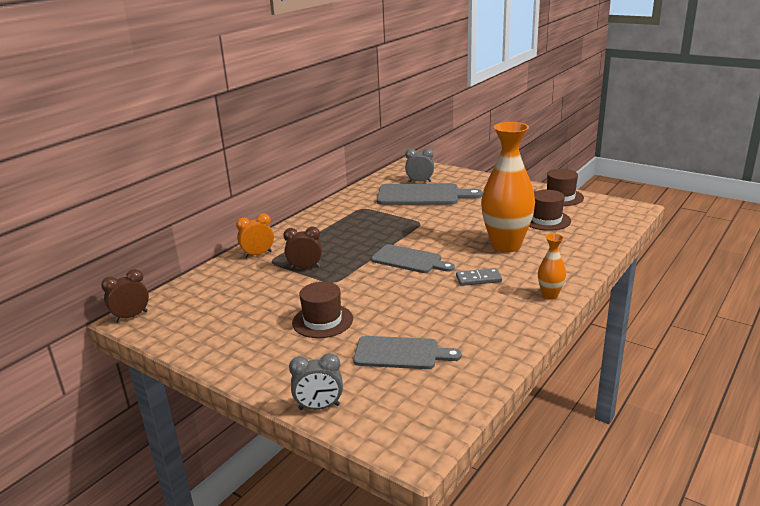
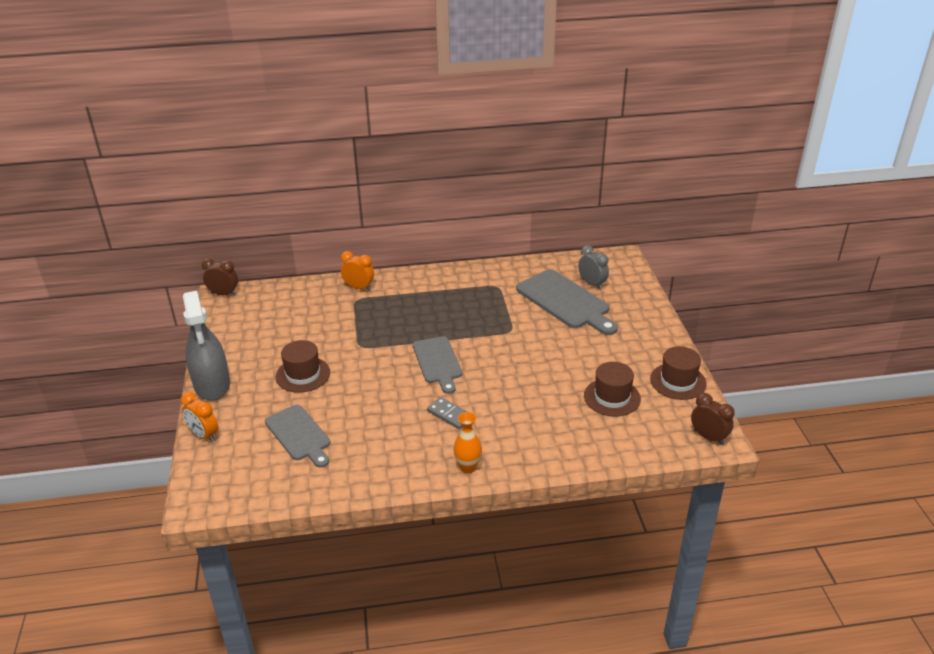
camera: 45 degrees right, 10 degrees up
(252, 373) = (212, 385): none -> grey spray bottle
(305, 268) = (365, 321): brown clock -> brown clock (708, 437)
(319, 407) = (204, 435): grey clock -> orange clock
(506, 246) = (528, 399): orange vase -> none

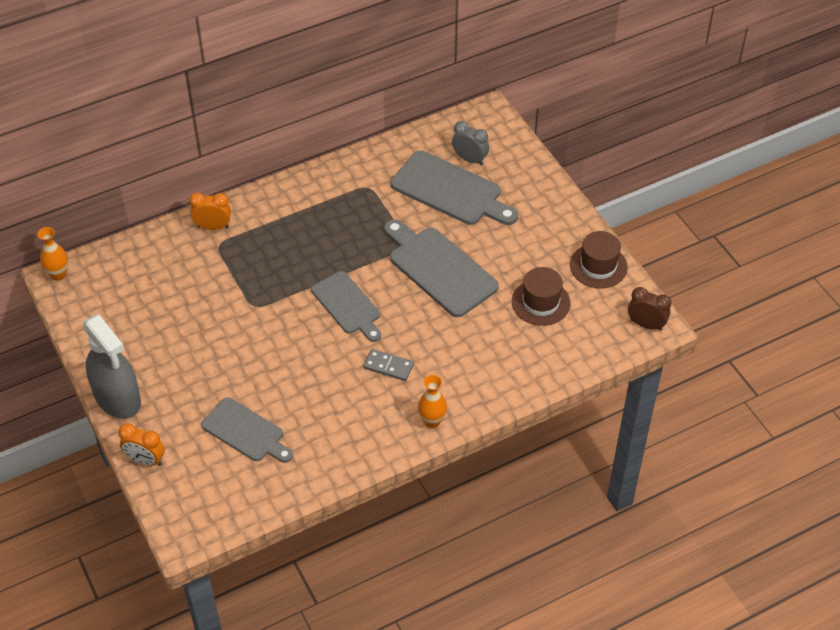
camera: 20 degrees left, 15 degrees up
(224, 294) = (58, 275): brown clock -> orange vase
(303, 374) = (210, 359): brown hat -> none
(530, 353) = (439, 269): none -> grey cutting board

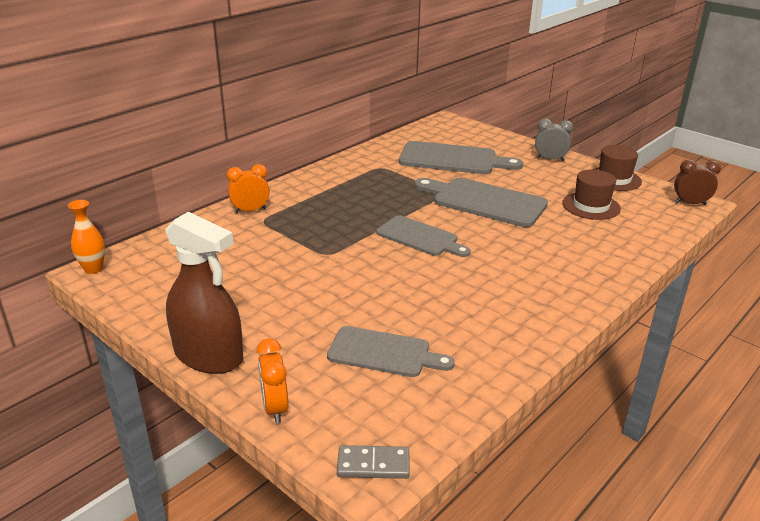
camera: 20 degrees left, 20 degrees down
(117, 398) = (209, 356): grey spray bottle -> brown spray bottle
(145, 460) = (275, 408): orange clock -> orange clock turned 75 degrees clockwise
(388, 366) = (495, 270): grey domino -> grey domino (373, 464)
(432, 421) = (575, 301): orange vase -> none
(470, 159) = (453, 142): grey clock -> grey clock (550, 159)

